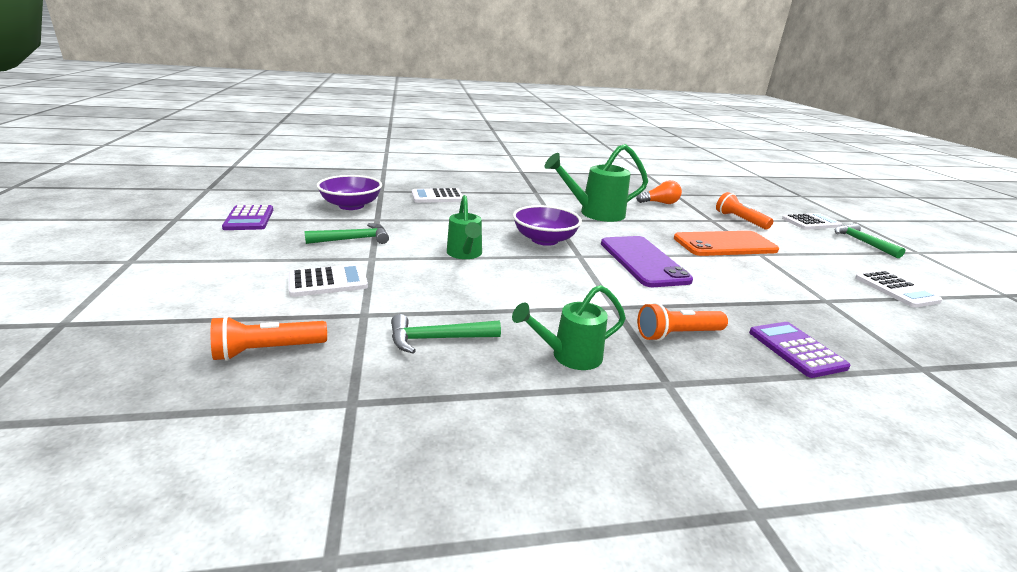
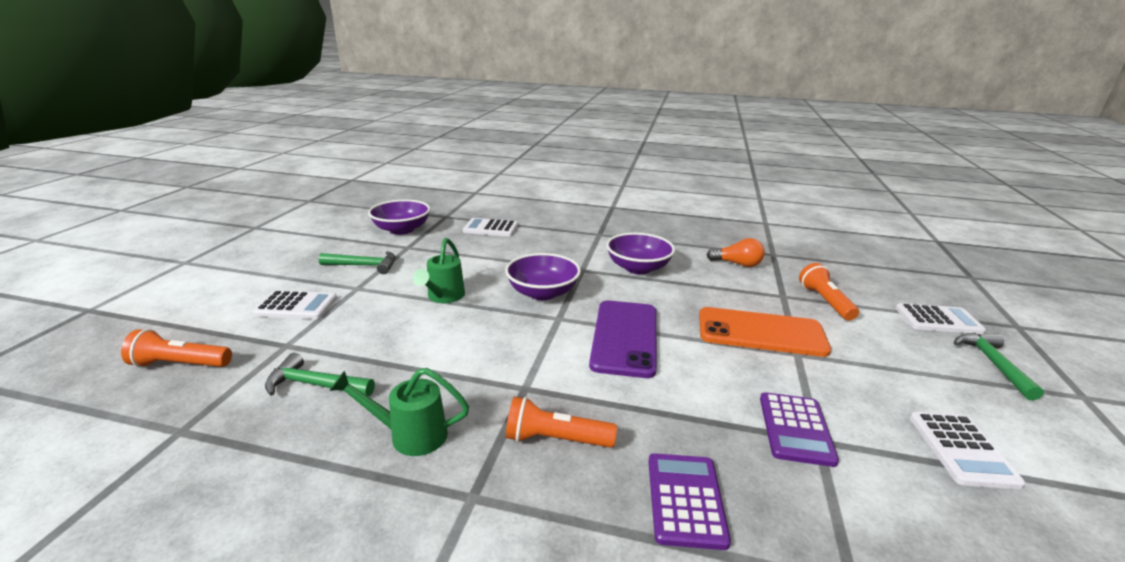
camera: 25 degrees right, 0 degrees up
(249, 219) = (307, 233): purple calculator -> purple calculator (796, 429)
(595, 213) = (638, 268): green watering can -> purple bowl

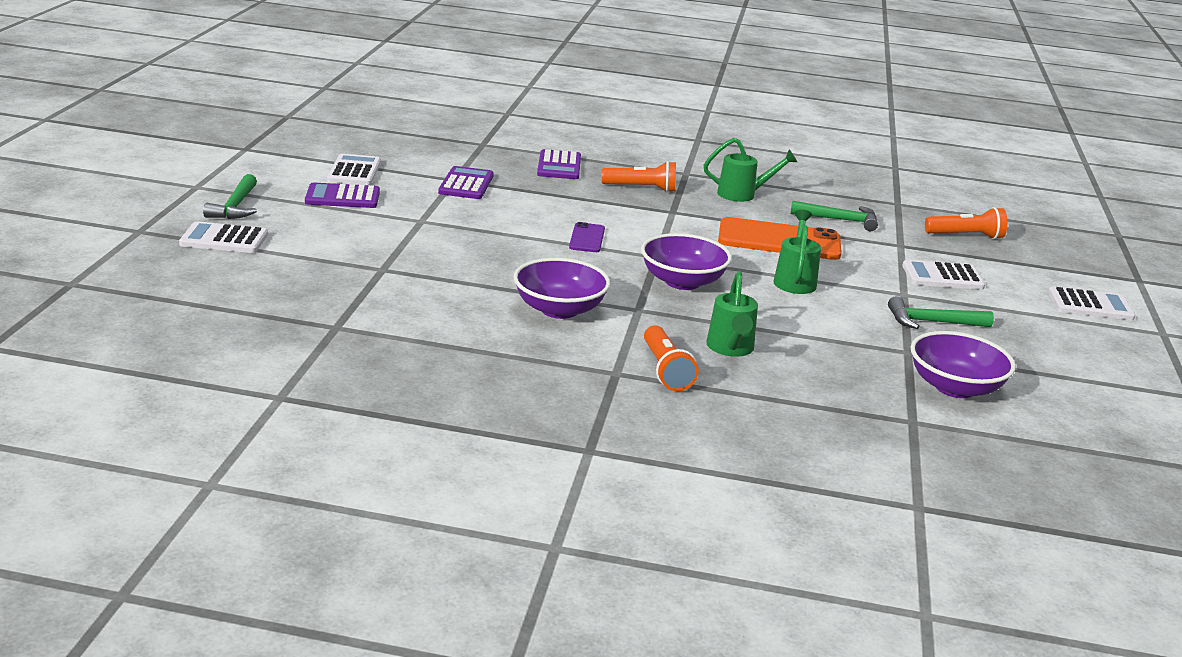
camera: 175 degrees right, 0 degrees up
(490, 228) = (809, 388): white calculator -> white calculator (1090, 305)
(526, 246) = (730, 349): none -> green watering can
(625, 337) = (587, 238): purple phone -> purple phone, size x0.50
(737, 264) = (409, 312): orange light bulb -> none
(761, 332) = (443, 236): orange phone -> orange phone (779, 240)
(825, 301) = (336, 261): orange flashlight -> orange flashlight (665, 370)
(911, 388) = (342, 197): none -> purple calculator

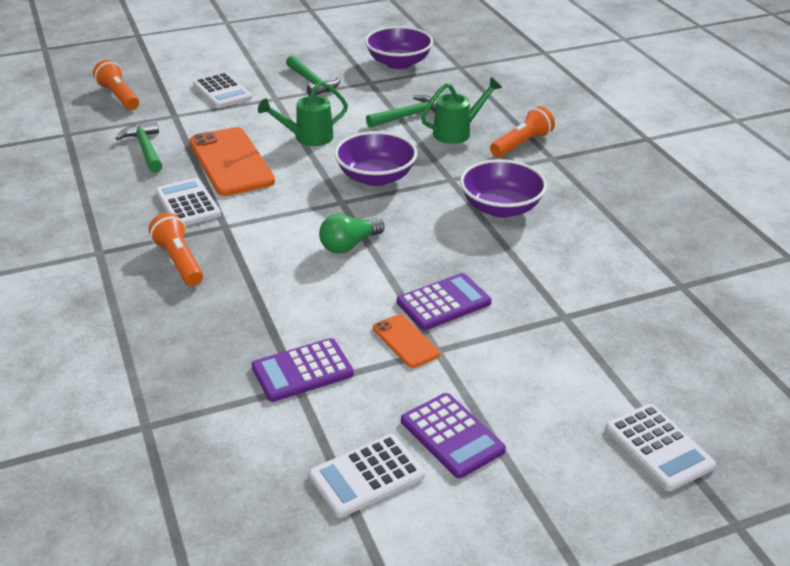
camera: 120 degrees left, 10 degrees up
(235, 206) = (584, 499): green hammer -> green hammer (409, 116)
(445, 216) = (405, 341): none -> orange phone
(559, 166) = (166, 335): purple calculator -> purple calculator (443, 302)
(587, 238) = (349, 245): purple phone -> green light bulb
(742, 195) = (131, 205): green watering can -> none
(1090, 305) = (208, 43): white calculator -> white calculator (187, 204)

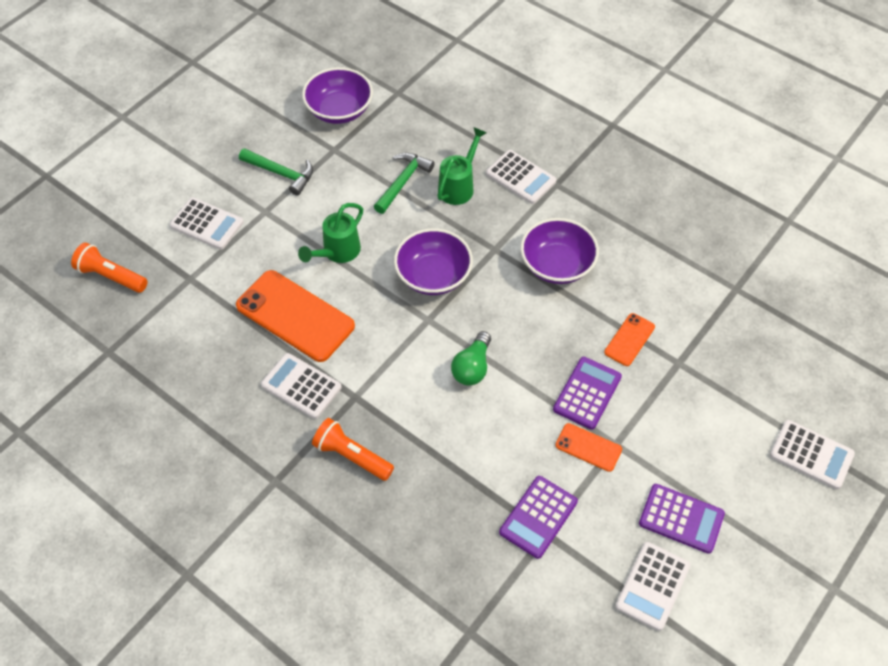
camera: 30 degrees left, 20 degrees up
(145, 148) = (202, 336): green hammer -> none
(521, 144) = (521, 177): orange flashlight -> white calculator
(526, 281) = (629, 339): none -> orange phone

